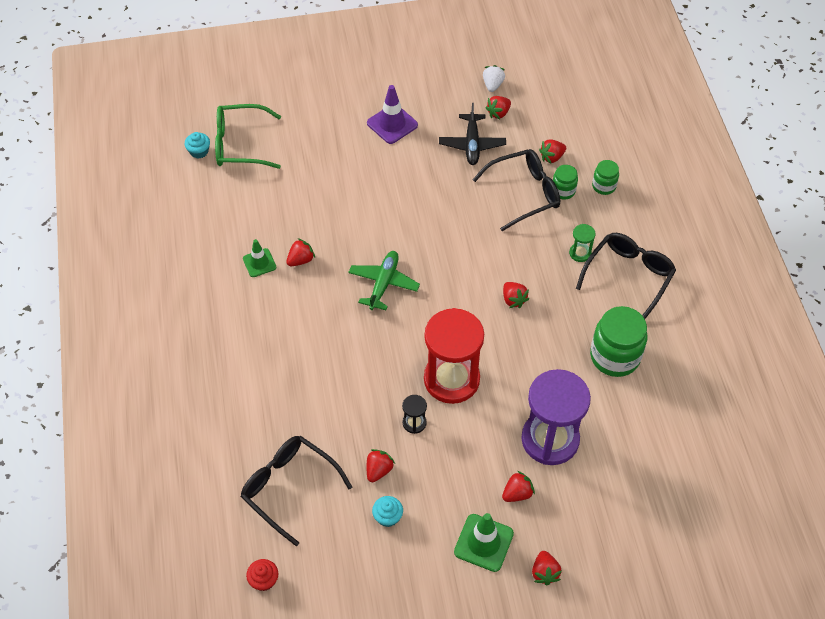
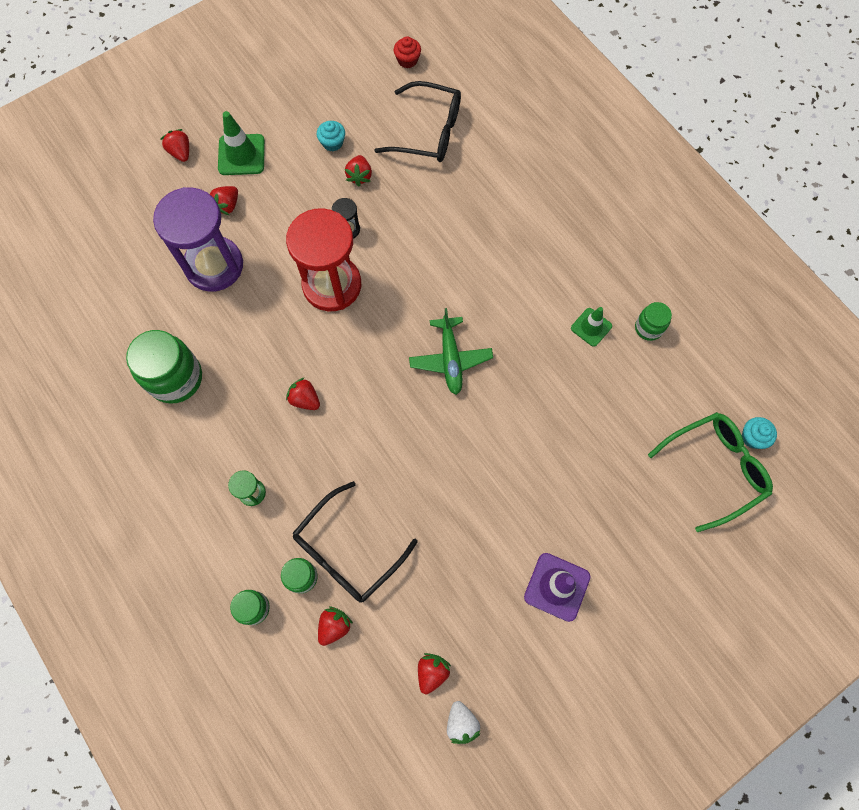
camera: 155 degrees right, 15 degrees up
(216, 245) = (648, 328): none -> green jar
(301, 260) = (551, 349): red strawberry -> none
(472, 144) = (443, 600): black plane -> none
(628, 277) = (187, 485): black glasses -> none

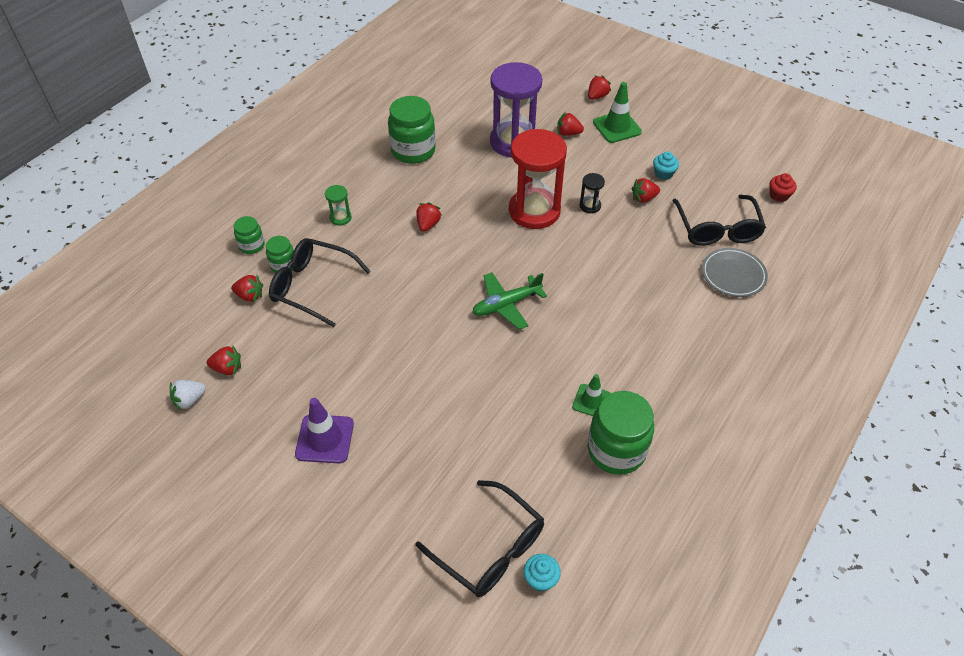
camera: 70 degrees right, 20 degrees down
(490, 146) = (733, 275): none -> grey plate
(648, 328) = (616, 450): green jar -> green jar, size x1.90
(714, 469) = (489, 548): green glasses -> black glasses

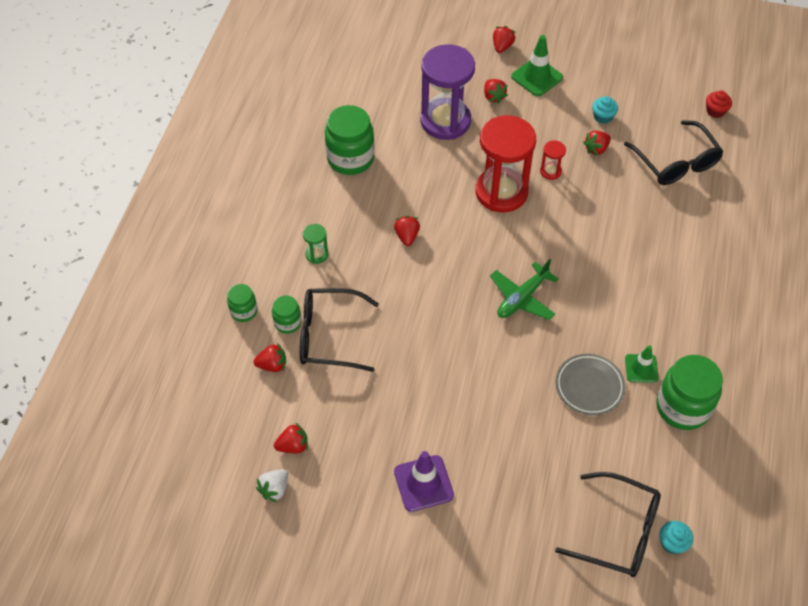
camera: 20 degrees left, 5 degrees up
(568, 133) = (493, 97): red strawberry -> red strawberry turned 105 degrees counterclockwise
(590, 206) = (550, 171): black hourglass -> red hourglass
(733, 275) = (709, 206): grey plate -> grey plate (589, 386)

